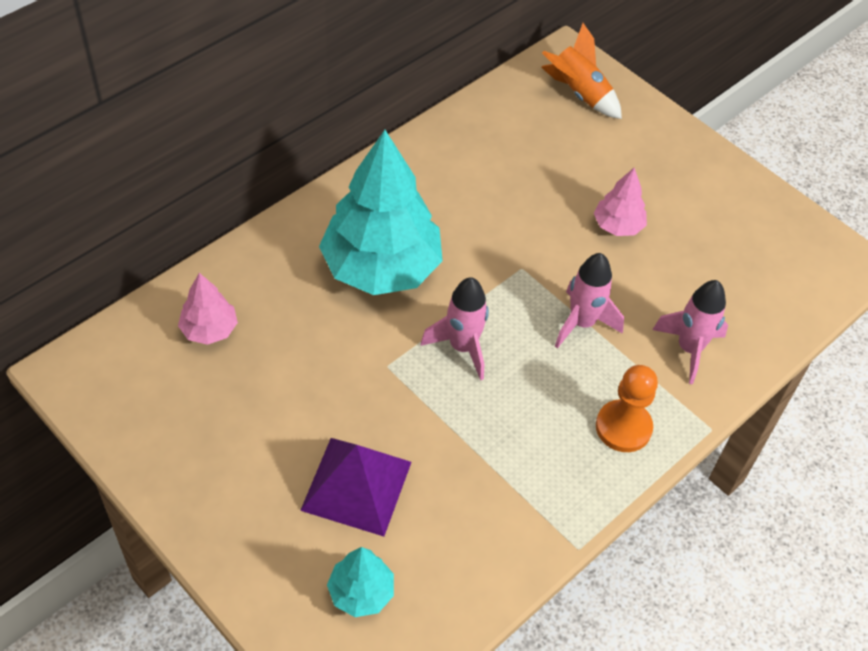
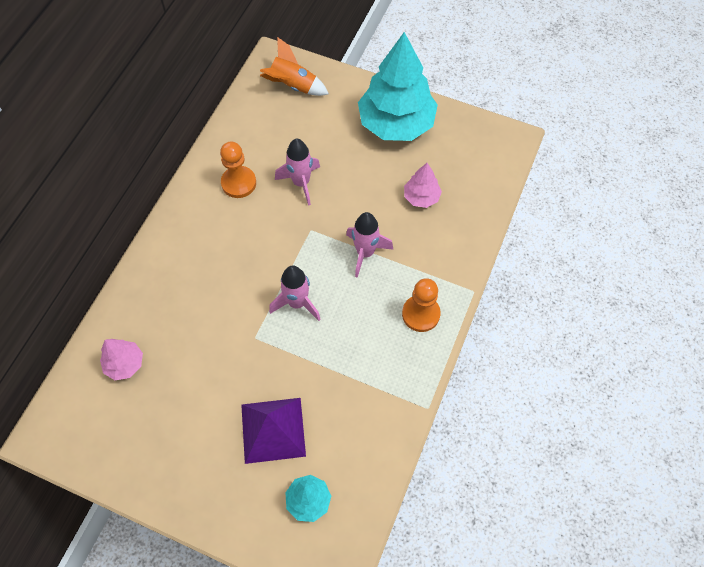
camera: 20 degrees left, 10 degrees up
(381, 267) = (219, 268): turquoise tree -> turquoise tree (396, 123)
(454, 179) = (238, 183): none -> orange pawn
(618, 226) = (358, 173): pink tree -> pink tree (421, 197)
(689, 349) = (438, 242): pink rocket -> pink rocket (301, 183)

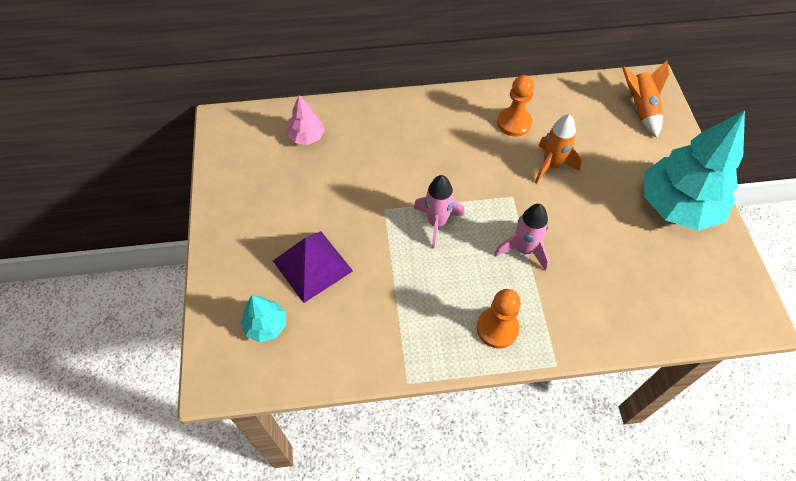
camera: 60 degrees right, 5 degrees down
(301, 183) = (551, 165): pink rocket -> orange rocket
(421, 197) = (619, 267): pink tree -> none

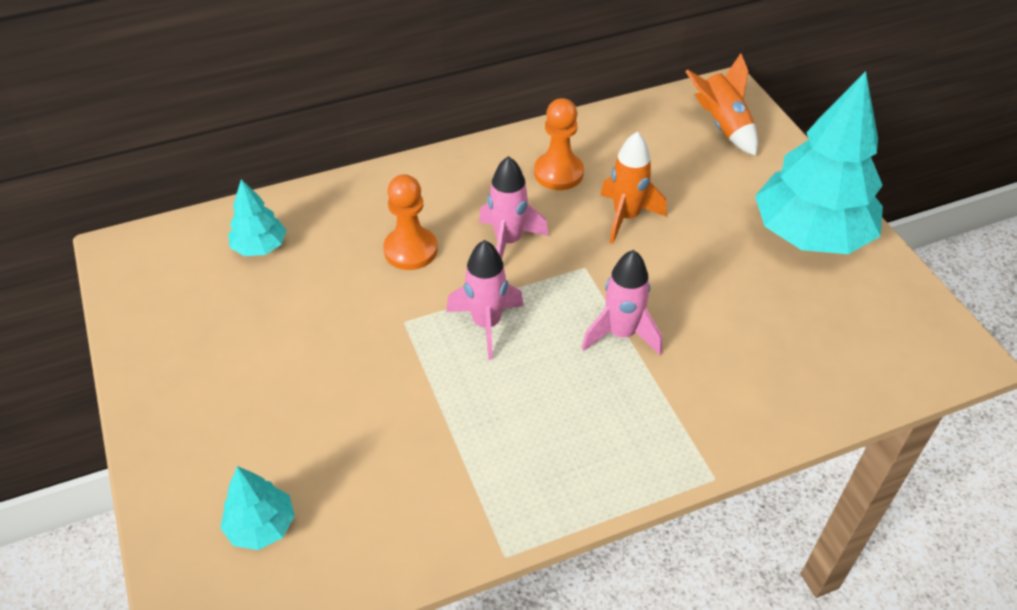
camera: 15 degrees left, 10 degrees down
(307, 137) = (260, 247): pink tree -> turquoise tree
(312, 265) = (314, 423): purple pyramid -> none
(466, 167) = (508, 241): none -> pink rocket
(497, 328) = (615, 448): orange pawn -> orange pawn (410, 250)

